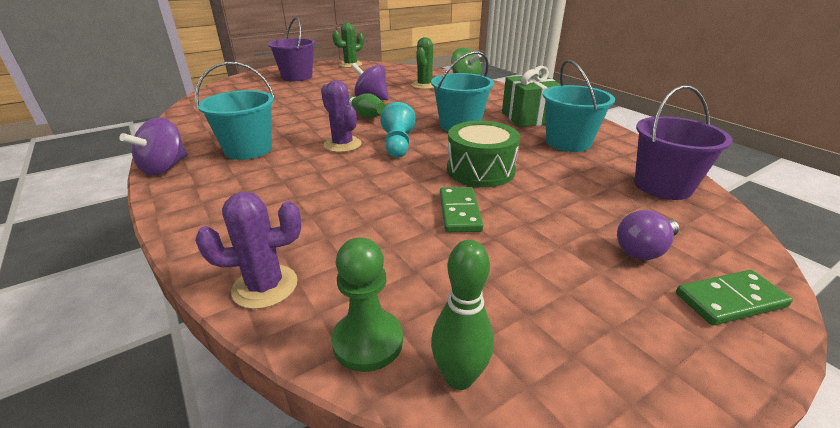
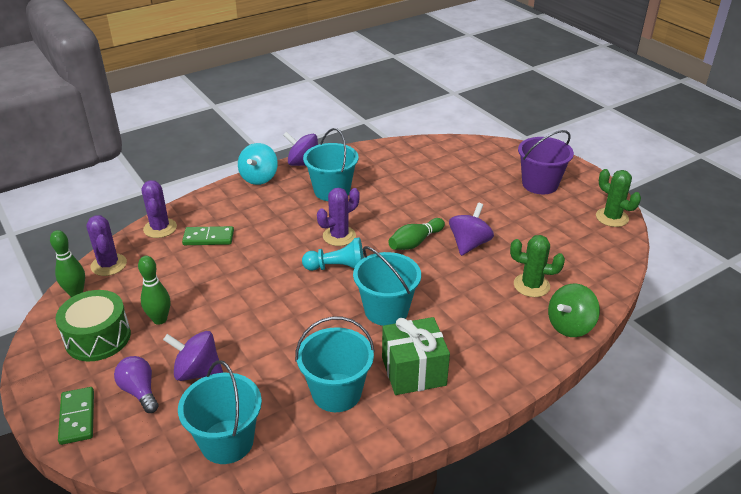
camera: 90 degrees right, 5 degrees up
(172, 198) = (259, 178): none -> turquoise spinning top
(368, 341) = (109, 265): green pawn -> purple cactus
(459, 212) = (213, 301): green domino -> green domino (208, 238)
(480, 170) = (279, 317): green drum -> green drum (98, 338)
(506, 252) = (160, 319): none -> green bowling pin
(585, 211) = (197, 372): none -> purple spinning top
(662, 186) = (227, 441): purple bucket -> turquoise bucket

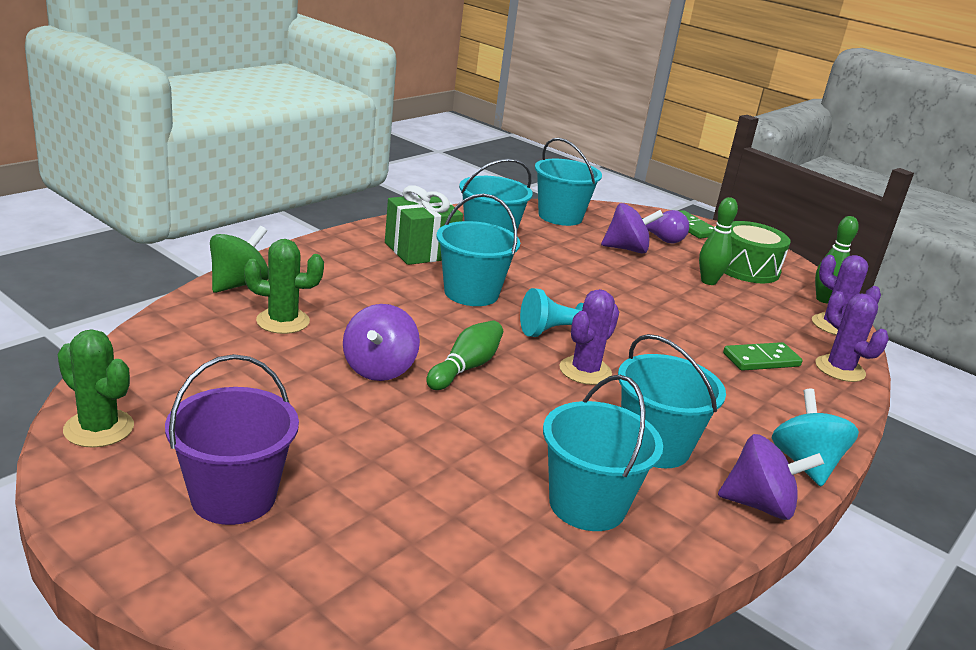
camera: 160 degrees right, 10 degrees down
(384, 170) = (587, 505): none -> turquoise bucket

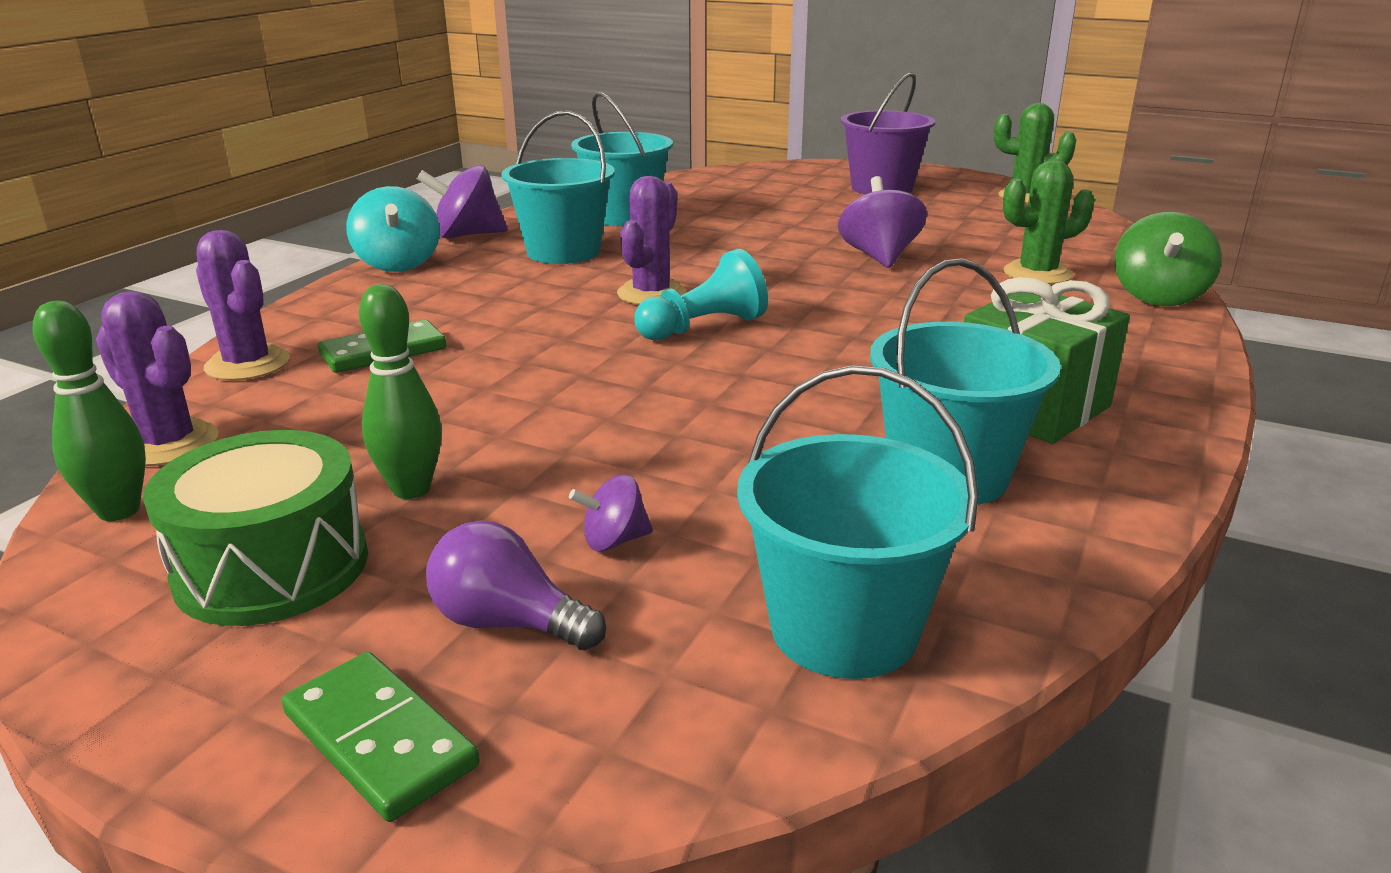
camera: 170 degrees right, 0 degrees up
(465, 368) = (793, 272): green bowling pin -> none
(471, 293) = (867, 352): turquoise bucket -> none
(627, 249) = (614, 541): purple spinning top -> purple spinning top, size x0.54

